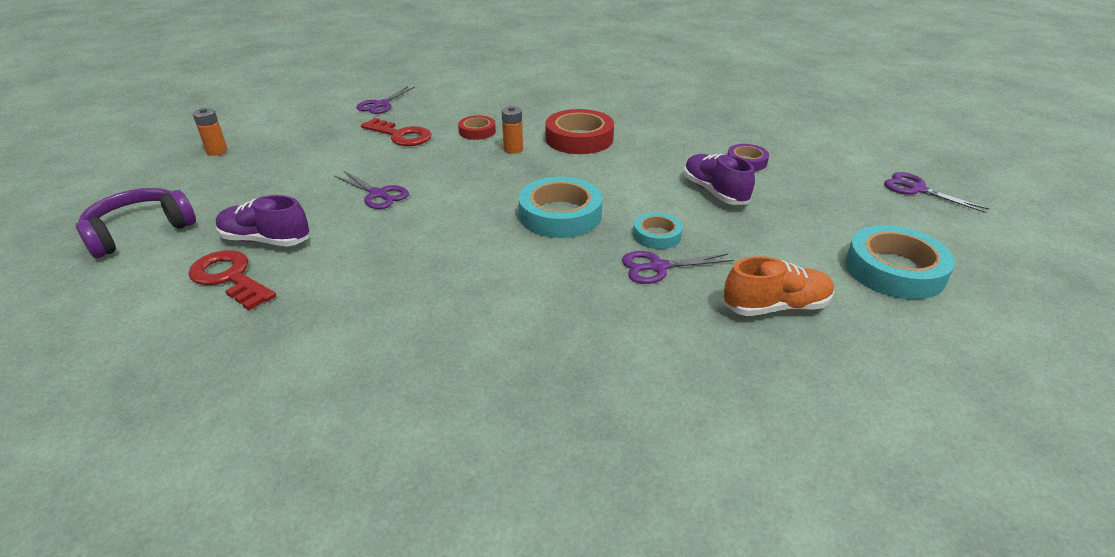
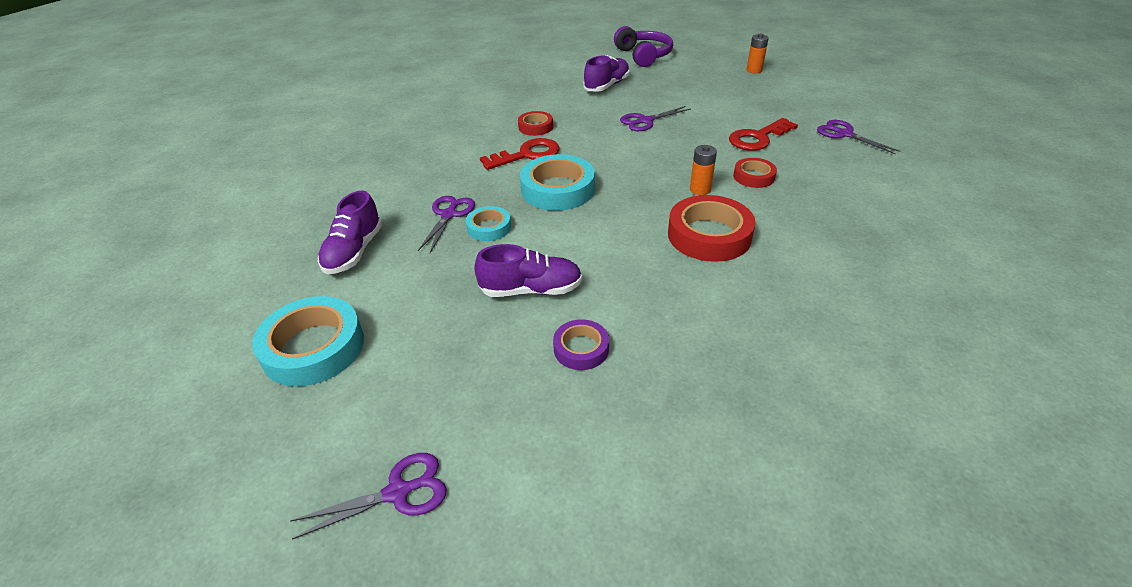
camera: 115 degrees right, 5 degrees up
(229, 278) = (572, 77): red key -> red key (527, 155)
(418, 267) = (535, 127): none -> red tape
(775, 307) = (354, 252): orange shoe -> purple shoe

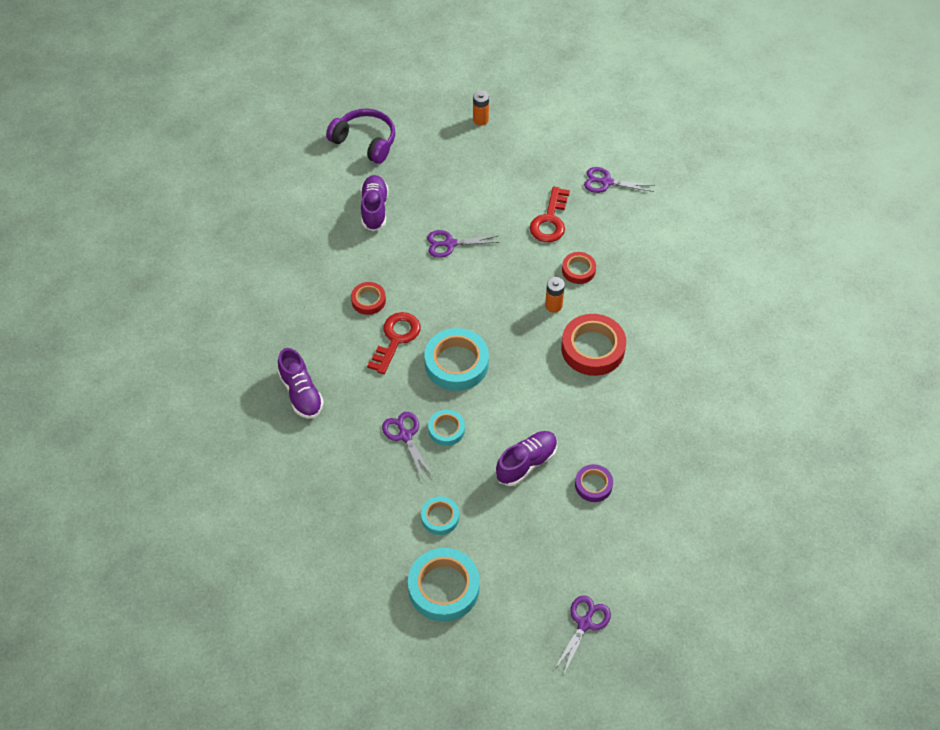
camera: 40 degrees left, 15 degrees up
(354, 252) = (378, 508): purple shoe -> purple shoe (301, 393)
(393, 287) = (440, 517): none -> turquoise tape
(645, 121) = (450, 244): purple scissors -> purple scissors turned 60 degrees clockwise

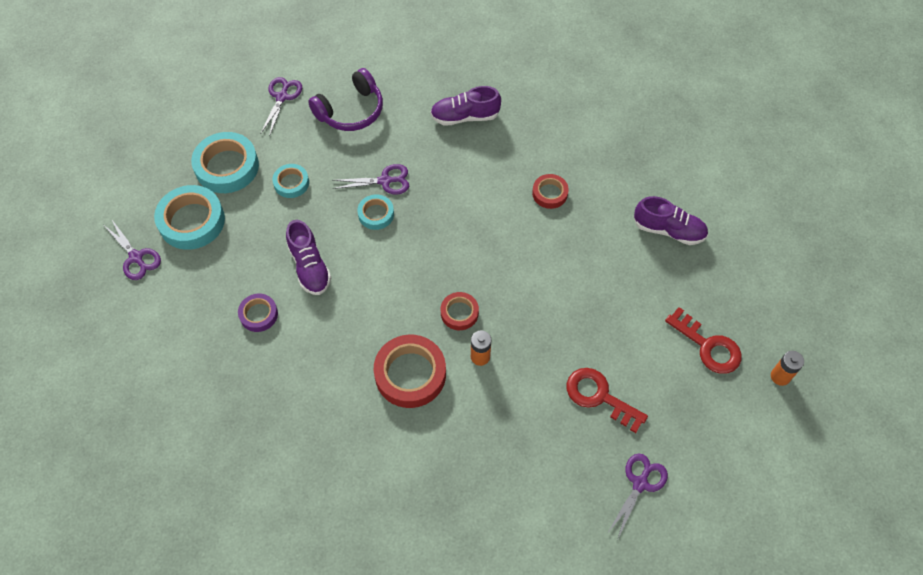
camera: 110 degrees right, 5 degrees up
(365, 141) = (771, 248): purple headphones -> purple headphones (351, 111)
(396, 338) = (495, 203): red key -> red key (708, 346)
(450, 244) = (598, 285): purple scissors -> purple scissors (282, 97)
(456, 363) = (445, 245): turquoise tape -> turquoise tape (192, 221)
(578, 270) = (518, 400): red tape -> red tape (459, 313)

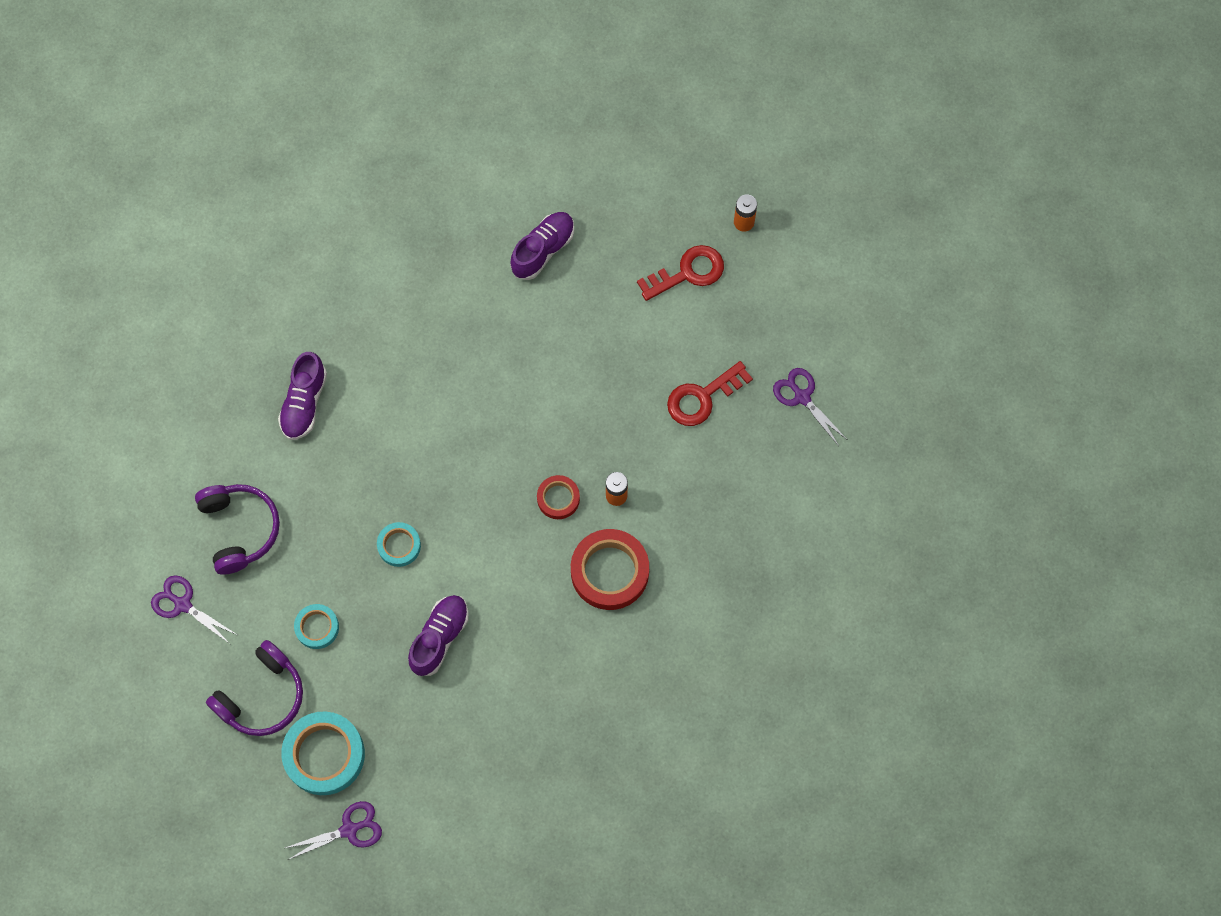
camera: 70 degrees left, 10 degrees up
(227, 167) = (262, 696): turquoise tape -> purple headphones
(258, 314) = (478, 709): purple tape -> none
(310, 267) = (439, 638): purple shoe -> purple shoe turned 60 degrees counterclockwise
(385, 181) = (358, 522): purple scissors -> none
(550, 193) = (448, 351): red tape -> none

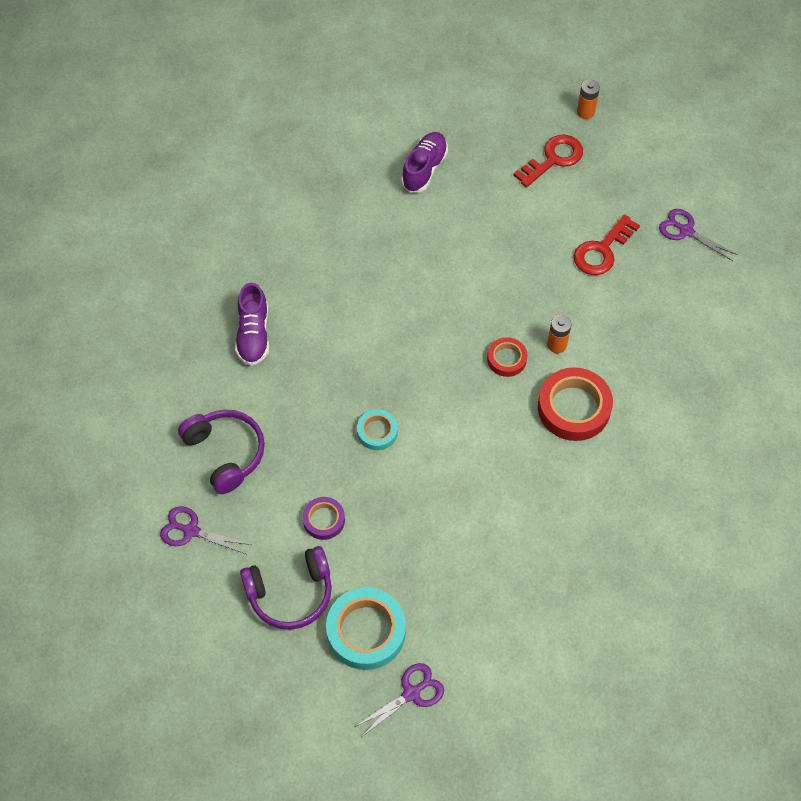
camera: 15 degrees left, 10 degrees down
(262, 696) = (290, 593): purple headphones -> purple headphones turned 45 degrees clockwise
(317, 627) = (324, 520): turquoise tape -> purple tape
(439, 638) = (440, 501): purple shoe -> none

